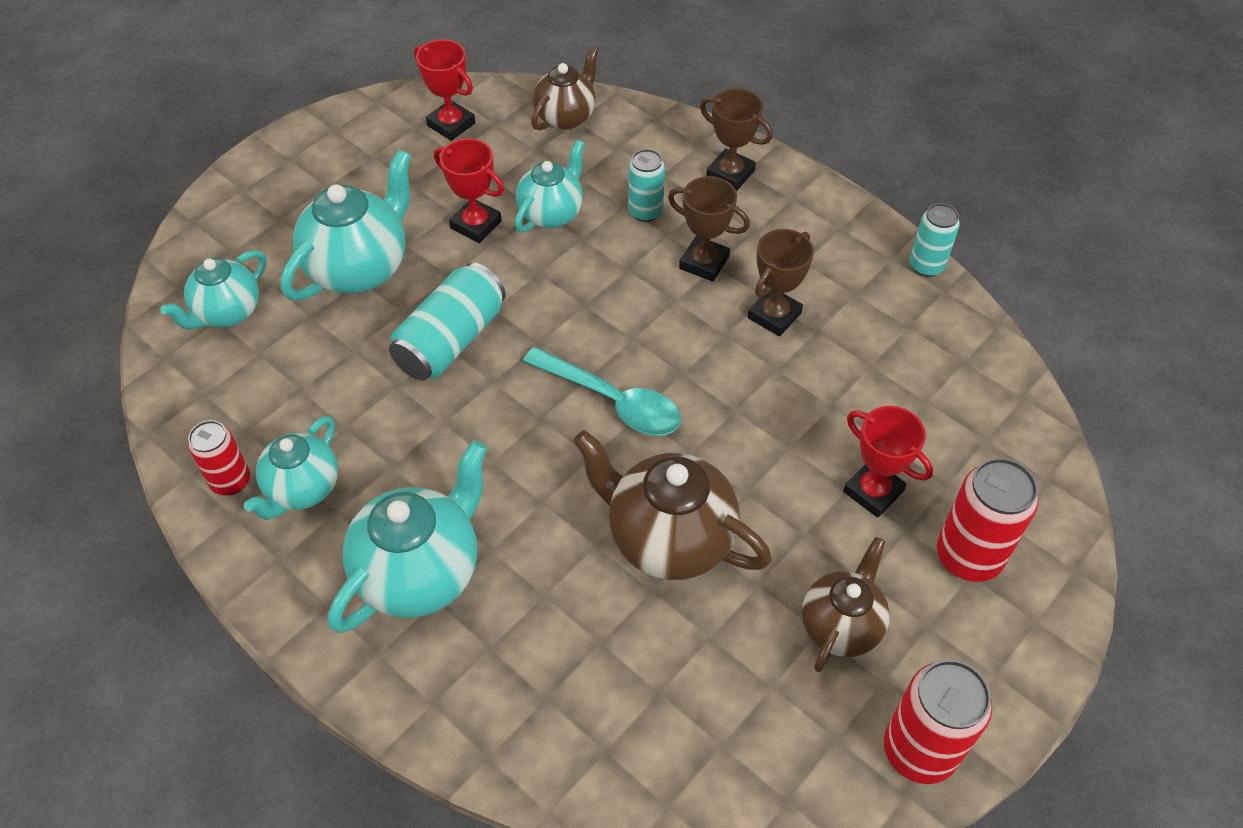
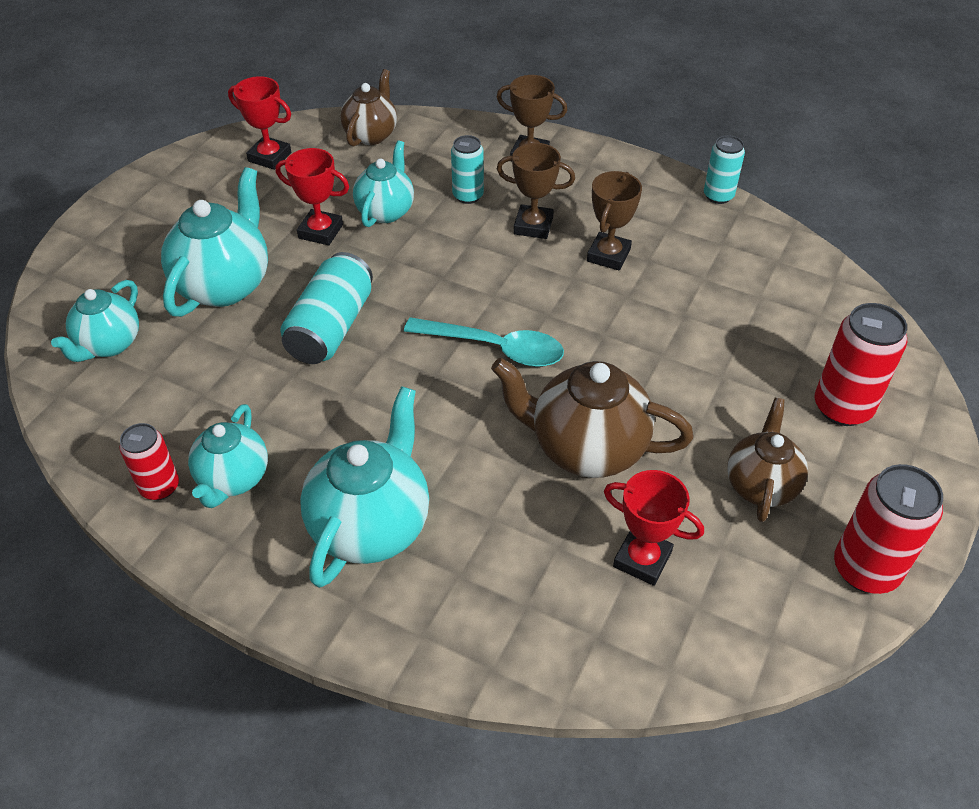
camera: 15 degrees left, 5 degrees down
(873, 491) = (744, 374): red trophy -> red trophy (642, 559)

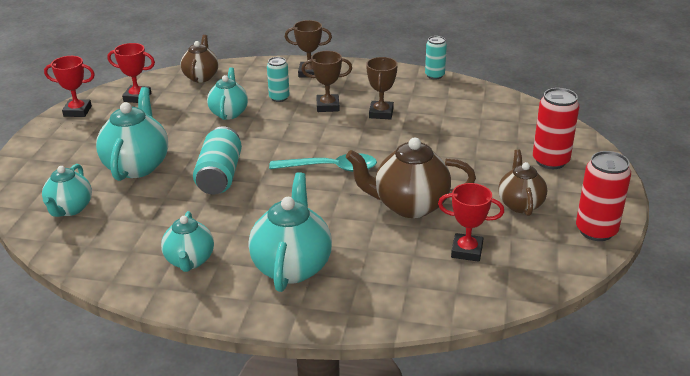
camera: 15 degrees left, 15 degrees down
(160, 487) = (141, 274): red can -> none
(320, 231) = (190, 129): red trophy -> red trophy (77, 111)

